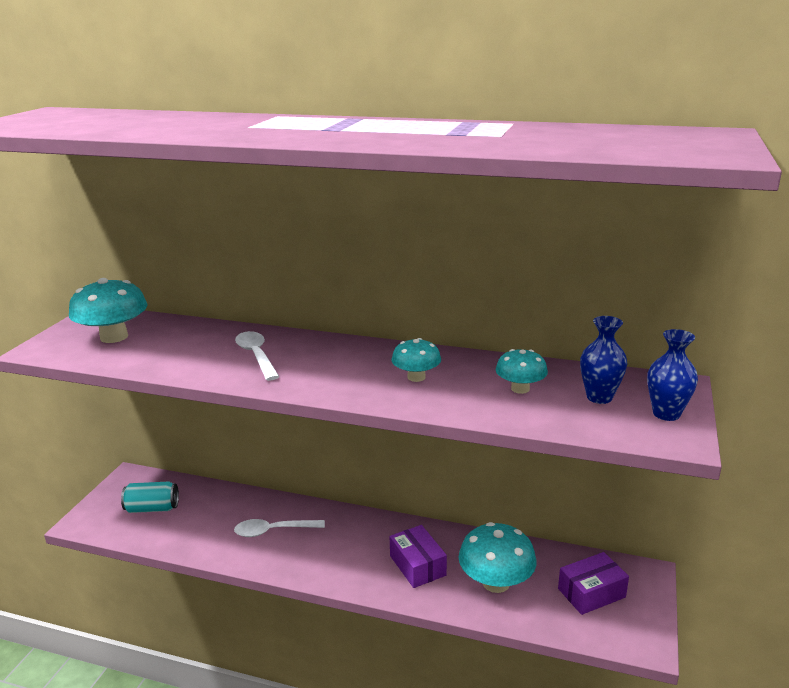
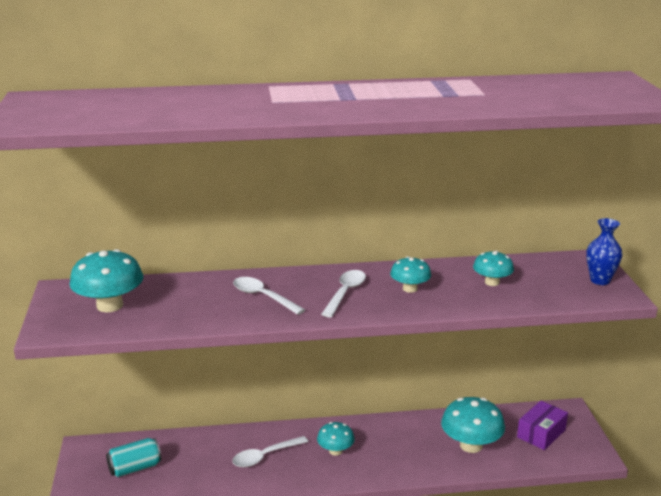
camera: 25 degrees left, 0 degrees up
(342, 368) = (345, 293): none -> white spoon
(345, 545) = (335, 451): none -> turquoise mushroom
(417, 565) = (404, 450): purple box -> none
(599, 397) = (549, 278): blue vase -> none

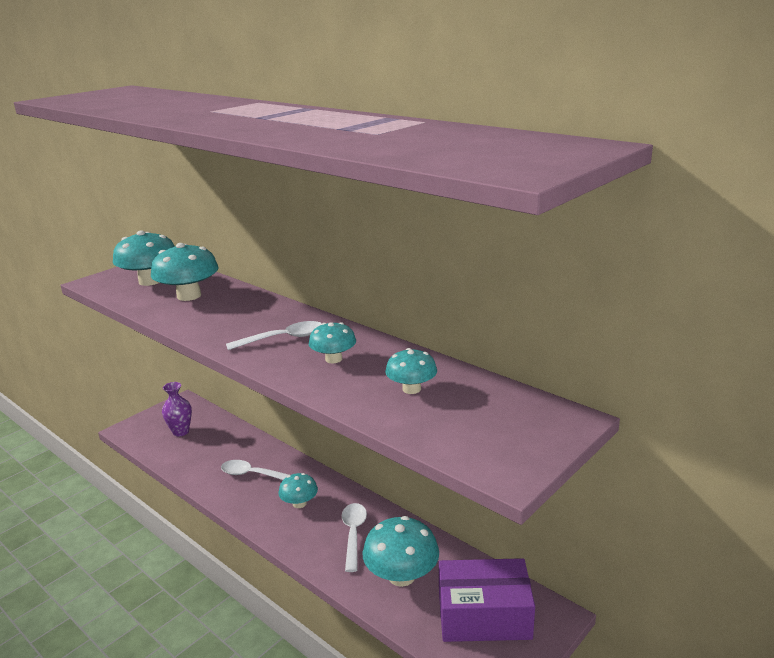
camera: 50 degrees right, 0 degrees up
(135, 468) = (181, 431): turquoise can -> purple vase
(185, 300) = (189, 296): none -> turquoise mushroom
(263, 297) = (230, 315): white spoon -> white spoon (353, 534)
(541, 433) = (484, 615): purple box -> purple box, size x1.54
(600, 280) = (525, 445): blue vase -> none

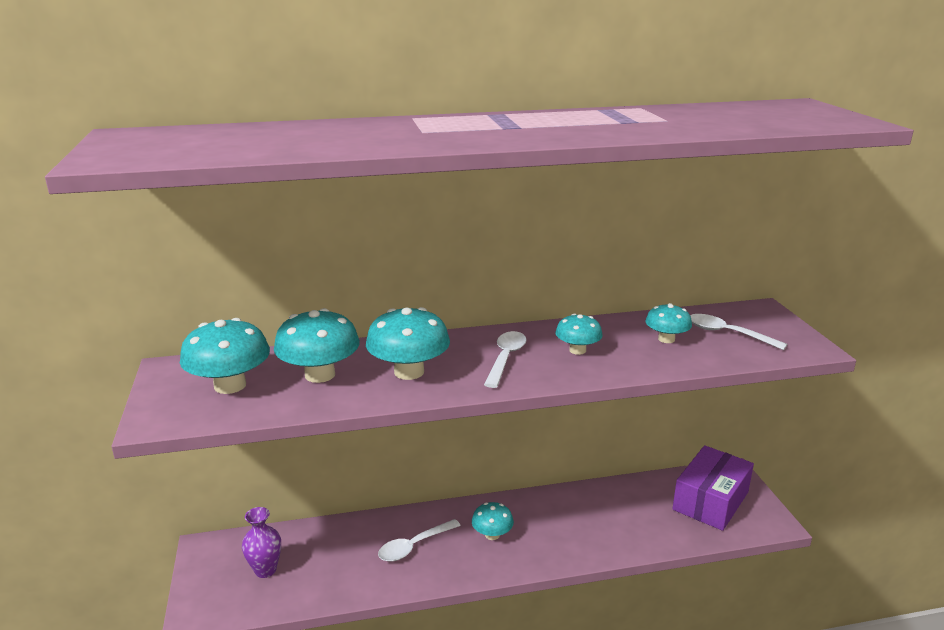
camera: 55 degrees left, 0 degrees up
(353, 534) = (566, 522): white spoon -> white spoon (727, 333)
(401, 576) = (639, 519): turquoise mushroom -> turquoise mushroom (409, 372)

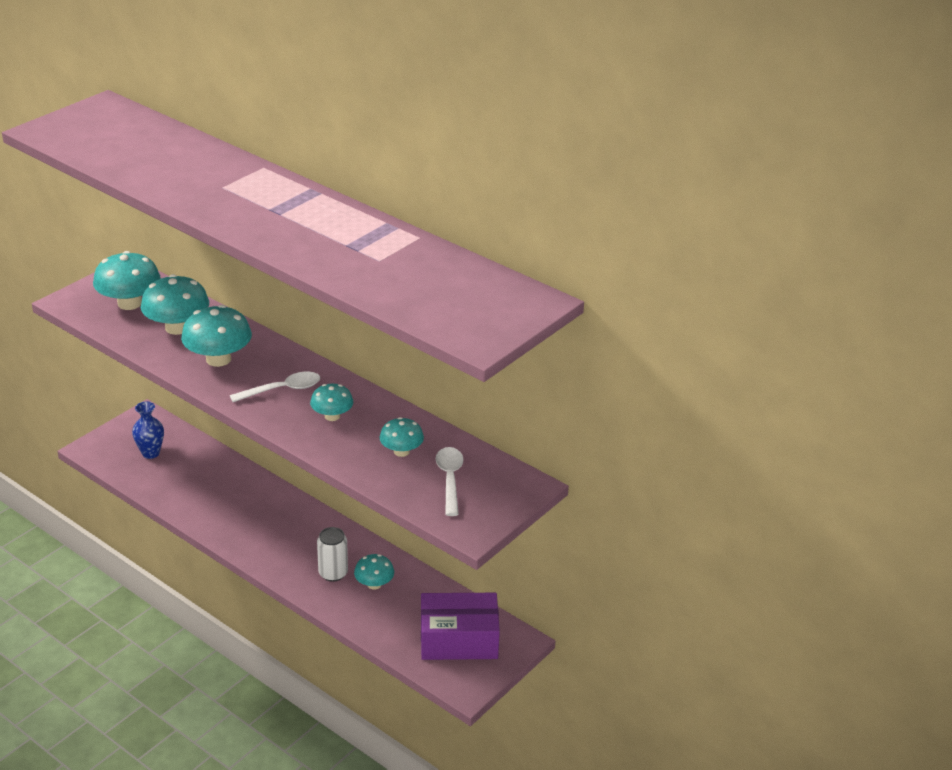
camera: 50 degrees right, 10 degrees up
(265, 570) = (150, 453): purple vase -> blue vase
(414, 546) = (237, 505): white spoon -> none
(492, 534) = (288, 536): turquoise mushroom -> turquoise mushroom (374, 584)
(569, 530) = (333, 573): none -> white can

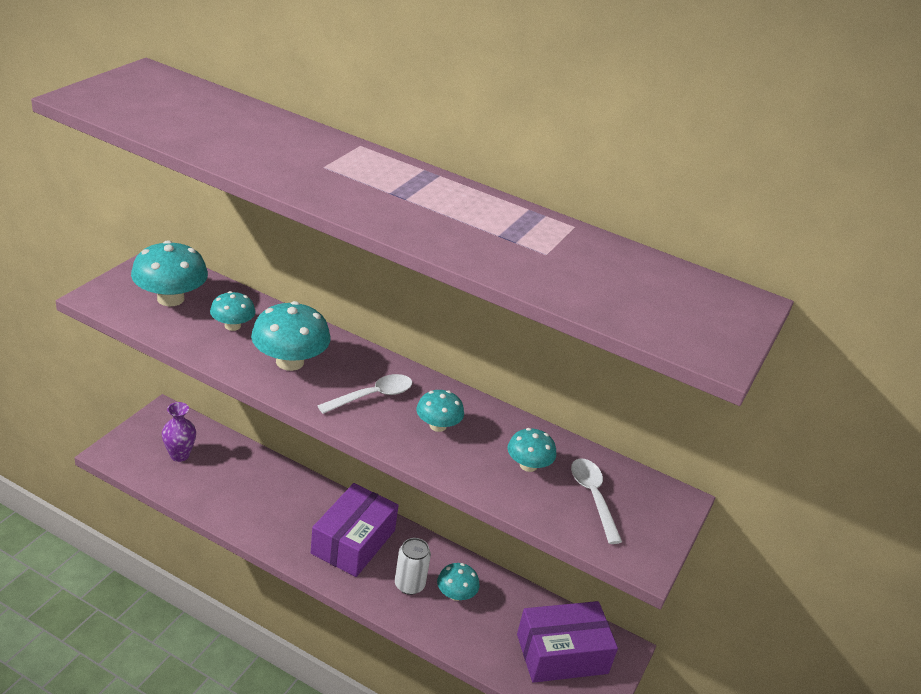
camera: 15 degrees left, 0 degrees up
(150, 453) = (179, 455): blue vase -> purple vase
(177, 327) = (232, 326): turquoise mushroom -> turquoise mushroom, size x0.59
(291, 534) = (353, 542): none -> purple box

